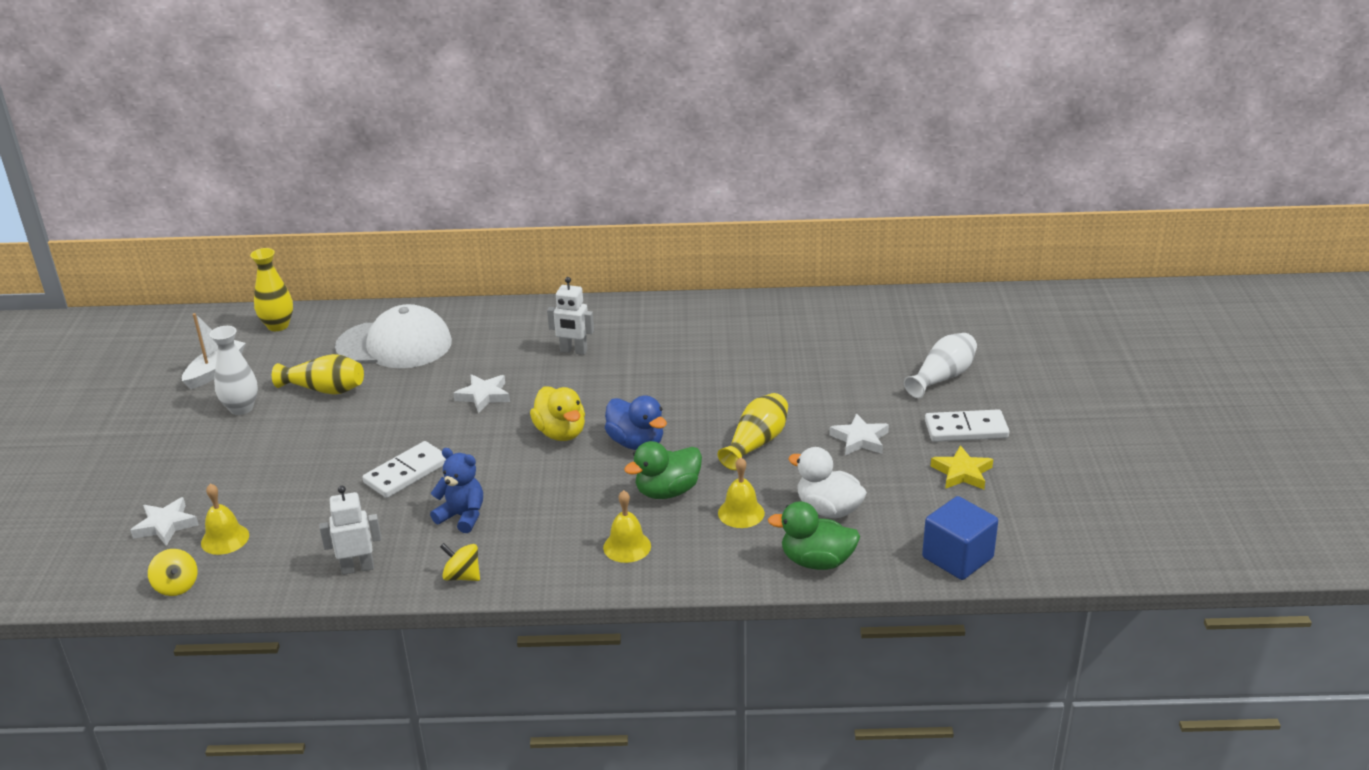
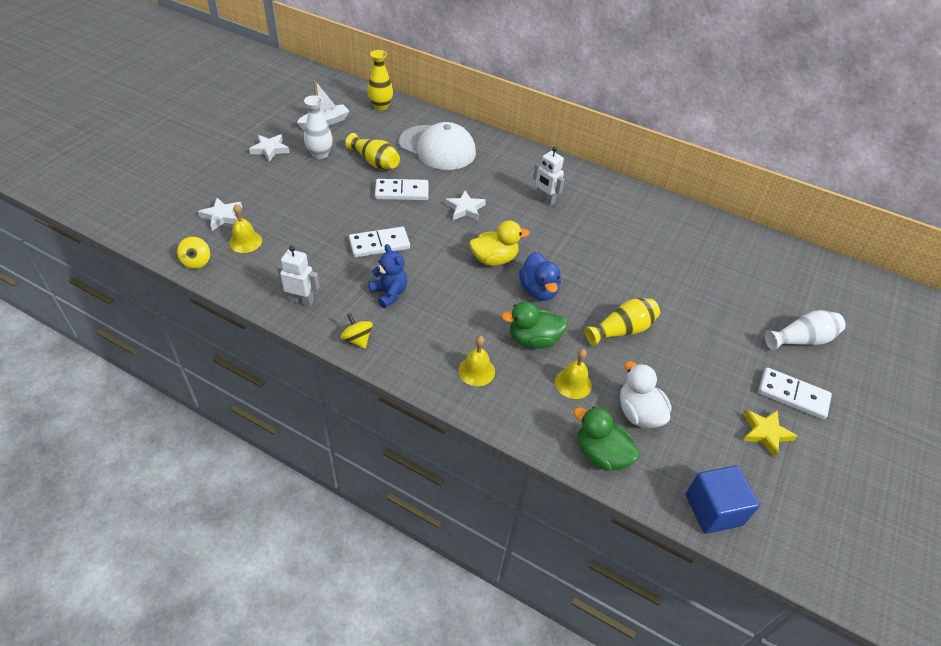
camera: 25 degrees right, 15 degrees up
(388, 408) = (402, 192): none -> white domino
(561, 433) = (494, 259): yellow duck -> yellow duck turned 105 degrees counterclockwise
(860, 439) = (702, 364): white star -> white star (270, 149)

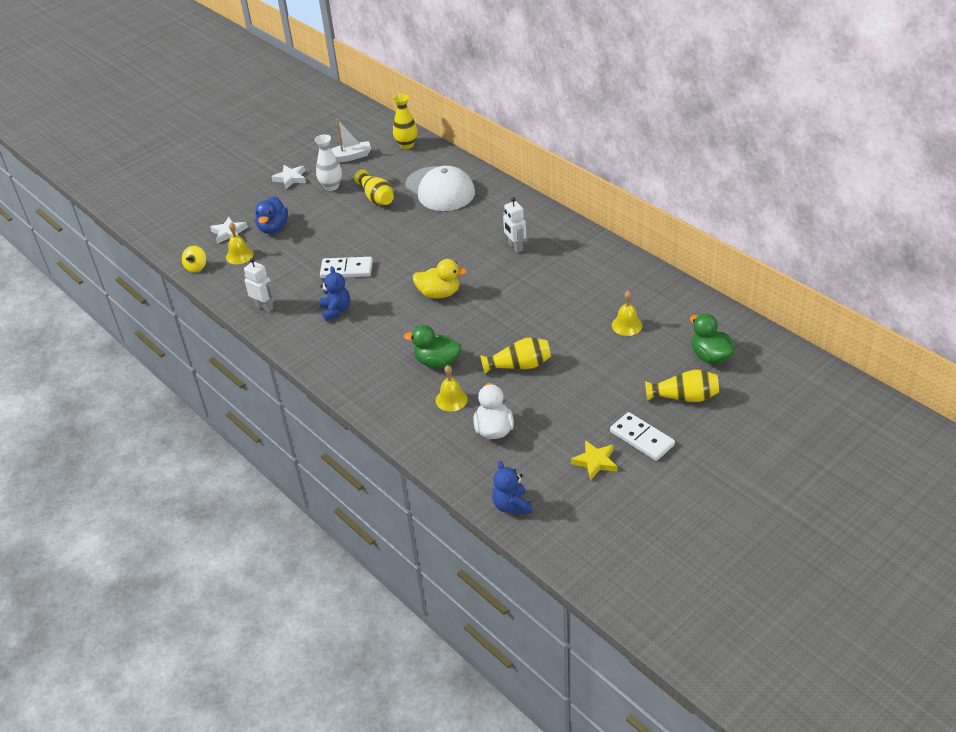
camera: 25 degrees right, 5 degrees down
(357, 339) = (294, 342): yellow spinning top -> none
(402, 192) = (387, 227): white domino -> none
(465, 209) = (436, 247): white star -> none
(476, 371) = (377, 378): yellow bell -> yellow bell (627, 325)
(538, 290) = (464, 324): blue duck -> blue duck (273, 228)
(601, 454) = (444, 453): green duck -> green duck (710, 356)
(713, 510) = (512, 505): blue cube -> blue teddy bear
(801, 340) = (684, 397): white vase -> yellow vase

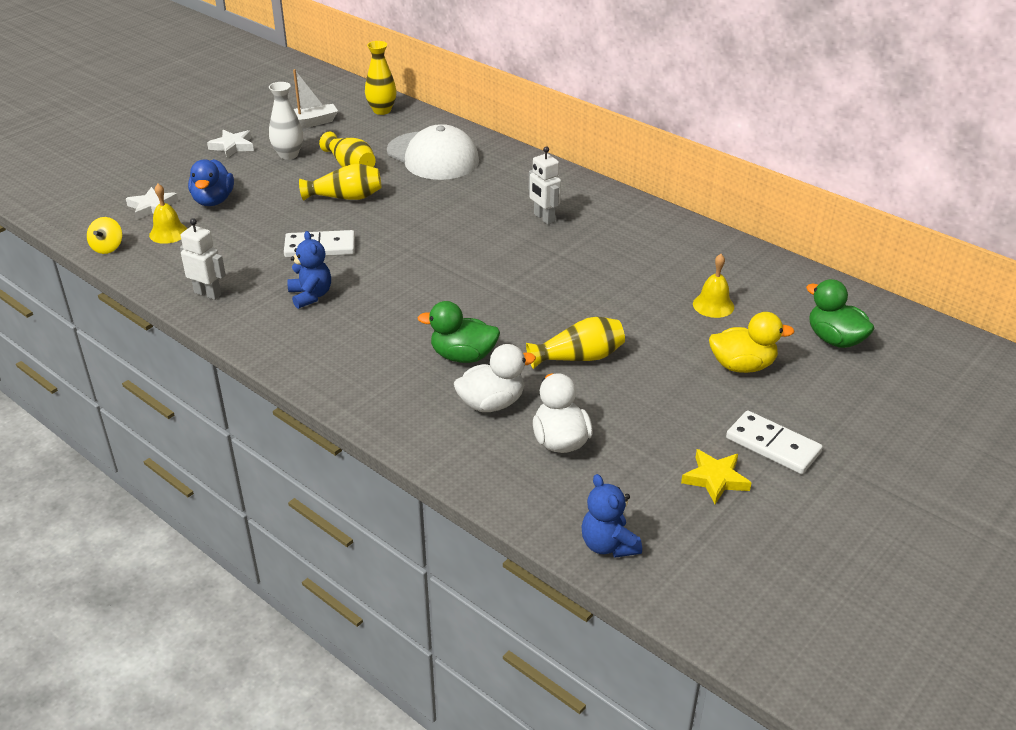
camera: 10 degrees left, 5 degrees down
(439, 293) = (451, 273): yellow duck -> yellow duck (742, 366)
(451, 399) = (491, 403): yellow bell -> white duck
(684, 397) = (816, 390): yellow vase -> yellow vase (345, 197)

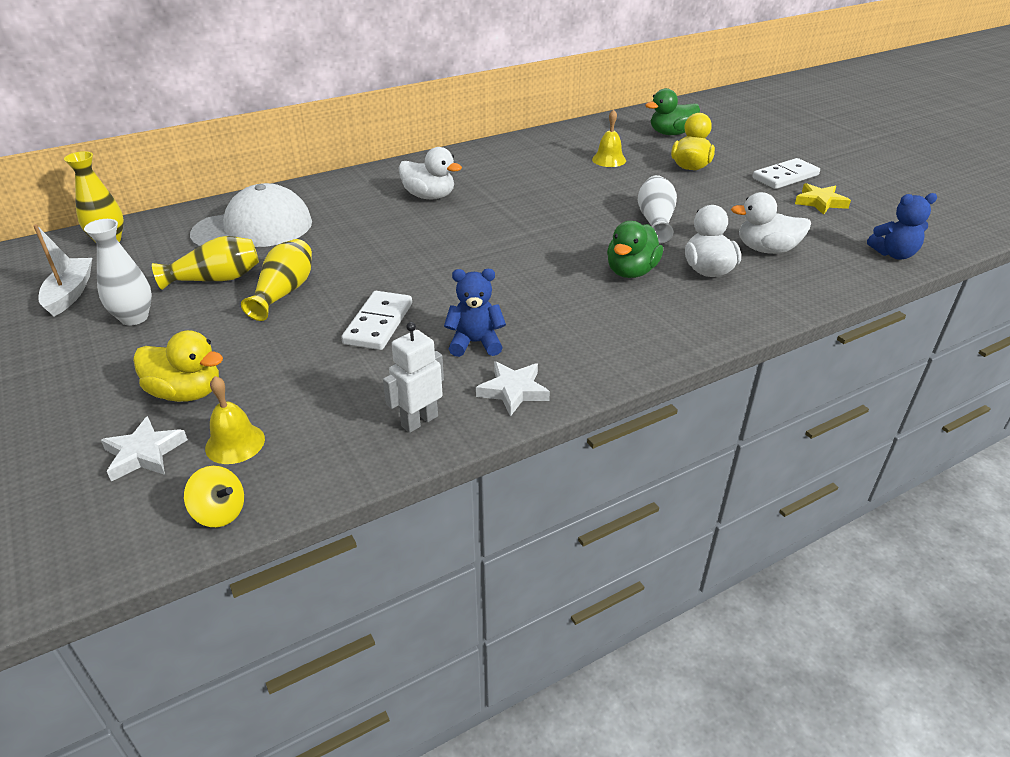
camera: 70 degrees left, 0 degrees up
(213, 201) = (187, 393): blue duck -> yellow duck
(232, 146) = (53, 360): white star -> white star (513, 391)
(544, 218) = (429, 196): white robot -> white duck
(579, 357) = (655, 221): yellow vase -> white vase

